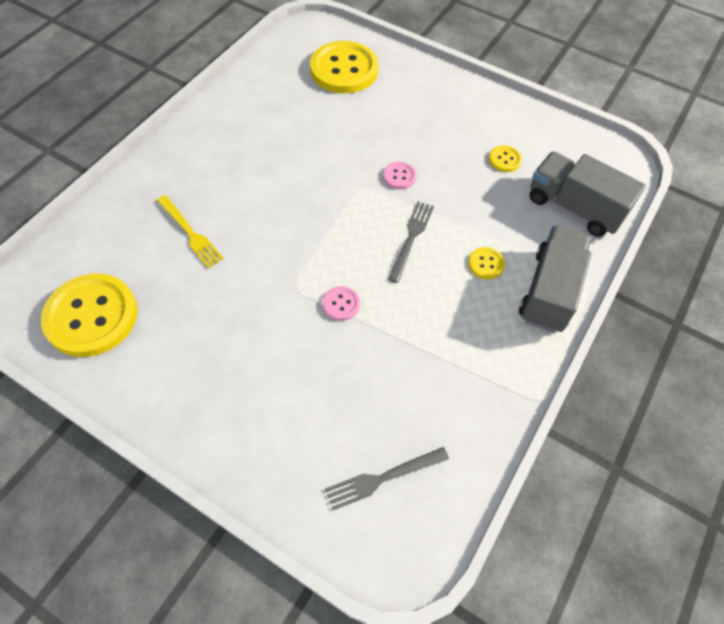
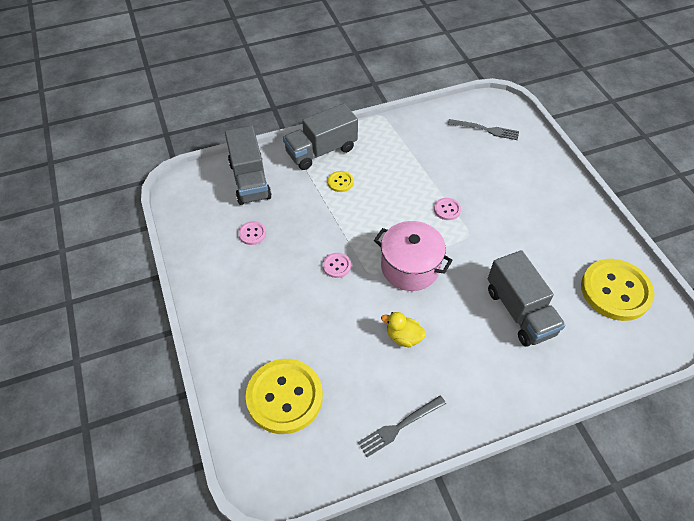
camera: 140 degrees left, 5 degrees down
(191, 234) = (519, 311): yellow fork -> grey truck
(287, 153) = (403, 337): none -> yellow duck
(330, 215) = (410, 267): none -> pink pot
(411, 237) = (369, 221): grey fork -> grey fork (399, 427)
(505, 160) = (252, 234): yellow button -> pink button

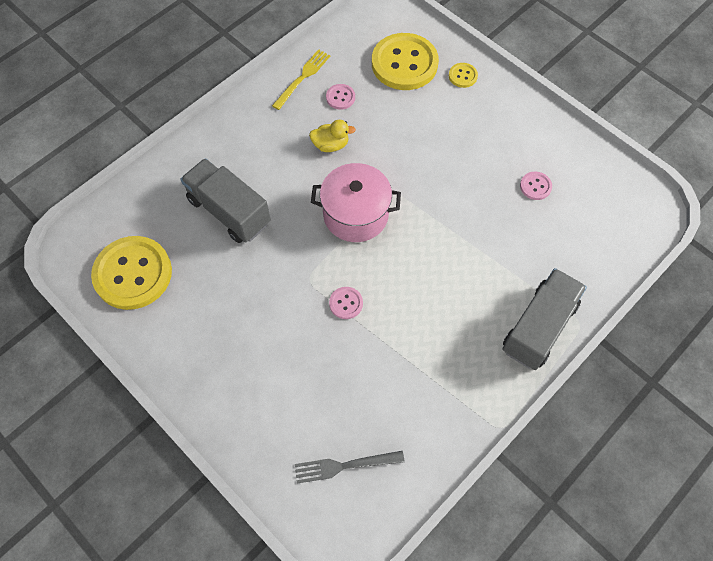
camera: 155 degrees right, 10 degrees up
(249, 180) = (589, 248): grey truck -> none
(336, 266) = (429, 187): pink button -> pink button (340, 97)
(340, 182) = (487, 290): yellow button -> yellow button (462, 76)
(399, 427) = (303, 77): grey fork -> yellow fork

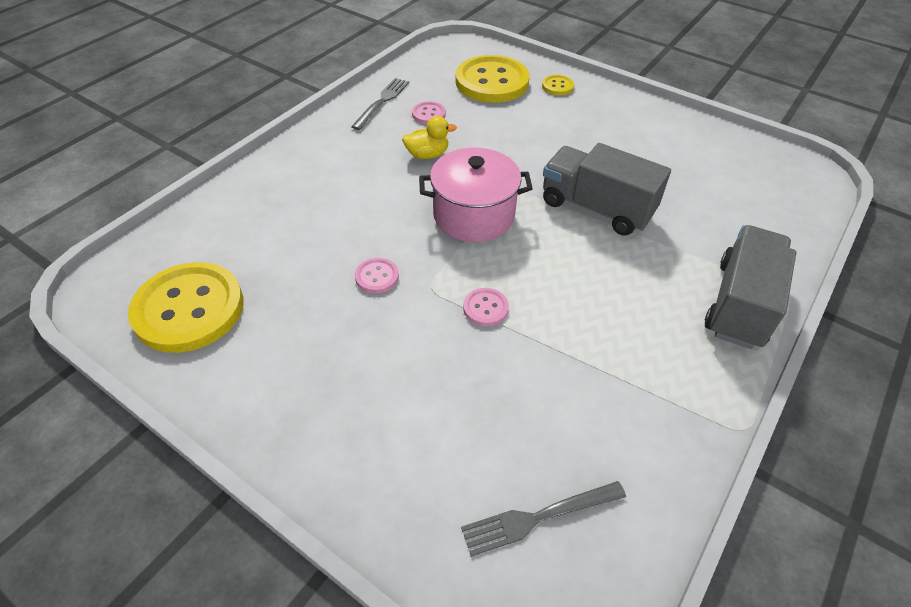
camera: 10 degrees left, 15 degrees down
(229, 211) = (314, 228): grey truck -> grey truck (596, 208)
(303, 77) = (382, 101): yellow fork -> grey fork
(535, 186) = (674, 168): pink button -> pink button (377, 277)

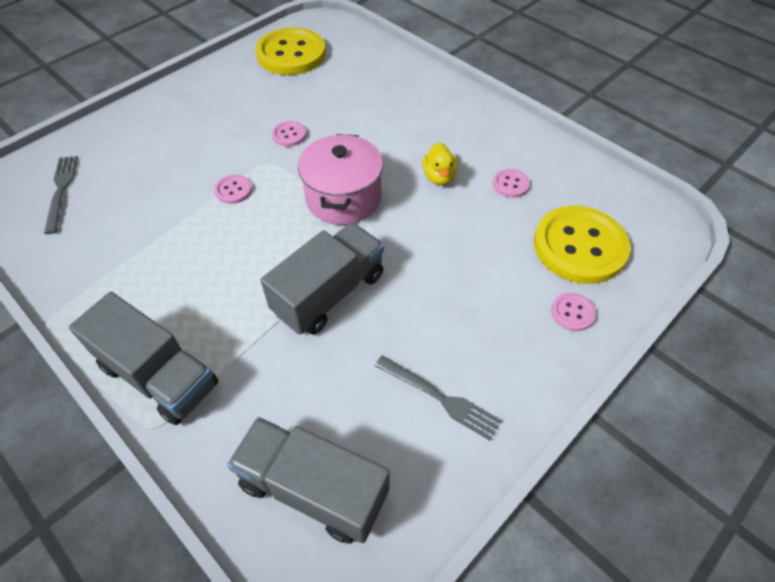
camera: 100 degrees right, 5 degrees up
(382, 101) = (535, 152): grey fork -> grey fork (441, 399)
(557, 86) = (572, 313): yellow button -> pink button
(765, 191) = (313, 488): none -> grey truck

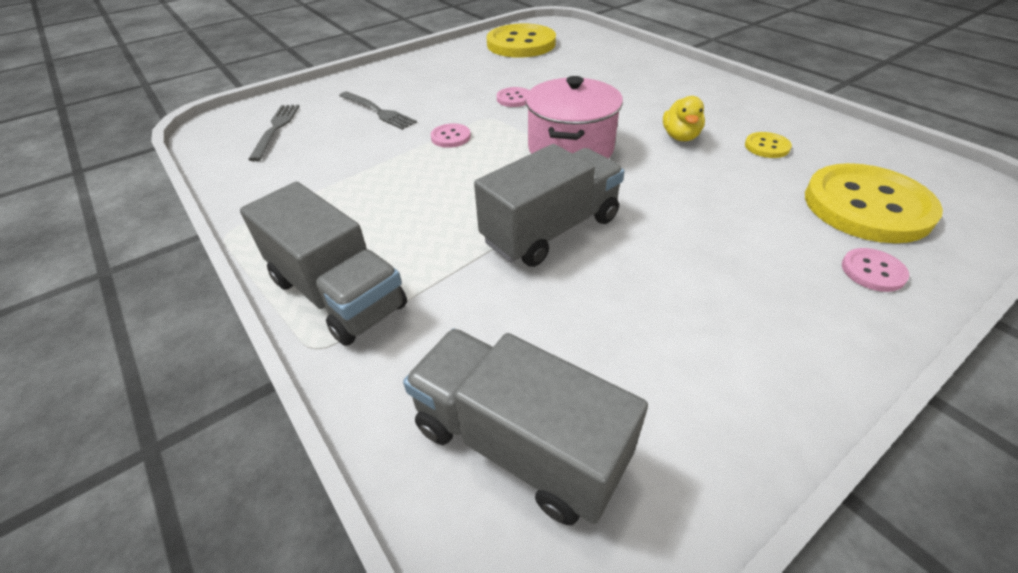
camera: 10 degrees right, 10 degrees down
(441, 399) = (700, 351): grey fork -> grey fork (378, 111)
(510, 184) = (767, 146): pink button -> yellow button

